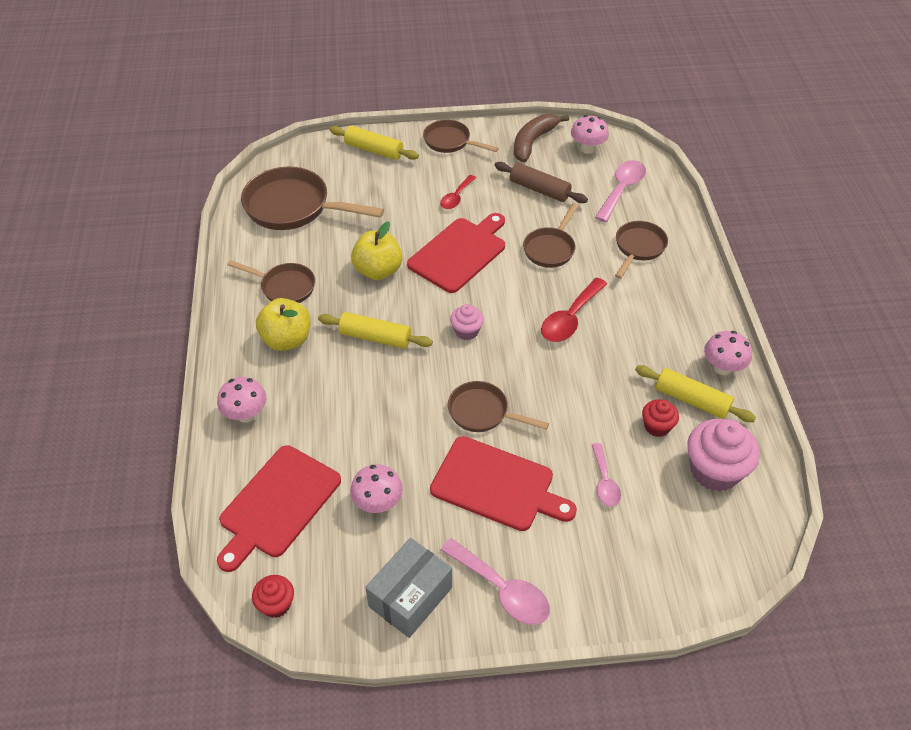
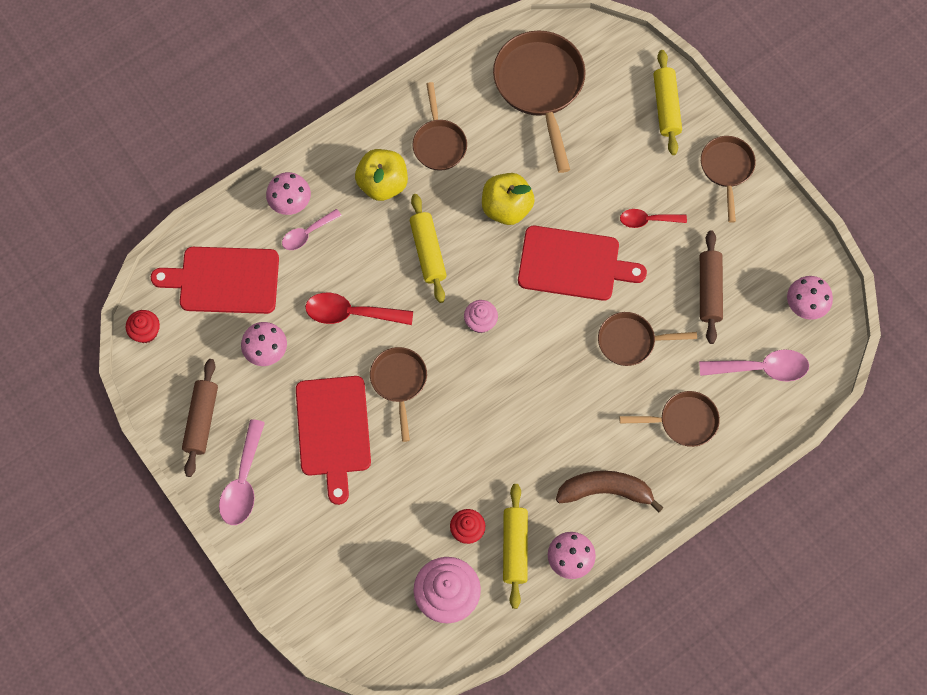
camera: 60 degrees right, 20 degrees up
(410, 597) = (201, 420): grey box -> brown rolling pin
(533, 142) = (780, 248): brown banana -> brown banana (605, 491)
(570, 318) = (550, 402): red spoon -> red spoon (351, 313)
(604, 482) = (384, 512): pink spoon -> pink spoon (307, 234)

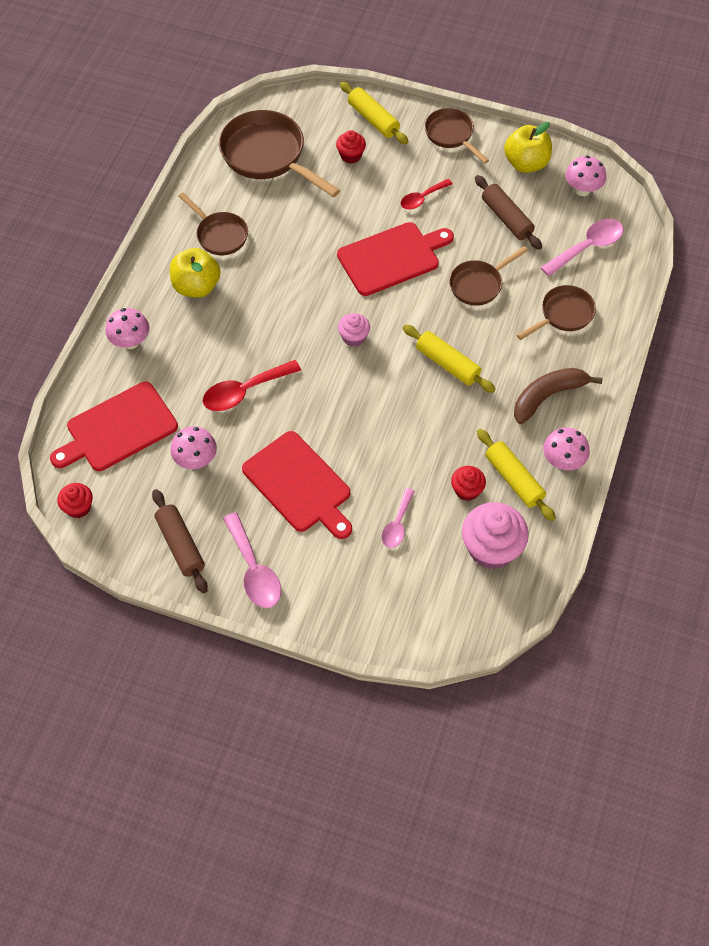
camera: 35 degrees left, 10 degrees down
(307, 234) = (162, 355): pink spoon -> pink spoon (397, 524)
(399, 382) = (324, 417): brown pan -> none
(428, 252) = (271, 313): yellow rolling pin -> yellow rolling pin (447, 364)
(506, 208) = (309, 249): yellow apple -> yellow apple (526, 163)
(616, 133) = (351, 155): none -> red cupcake

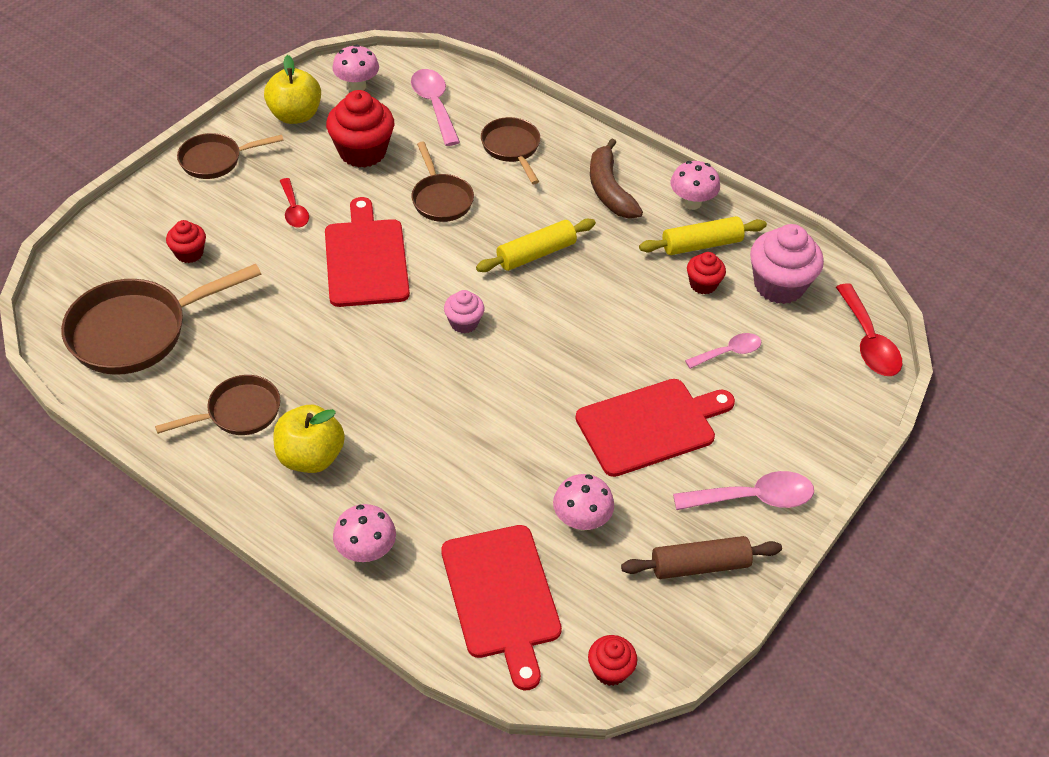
camera: 75 degrees left, 10 degrees down
(244, 391) = (497, 446): red spoon -> red spoon (868, 342)
(373, 119) = (145, 218): yellow rolling pin -> none
(397, 524) = (728, 352): pink spoon -> pink spoon turned 60 degrees counterclockwise
(506, 218) = (362, 152): brown rolling pin -> red cupcake

